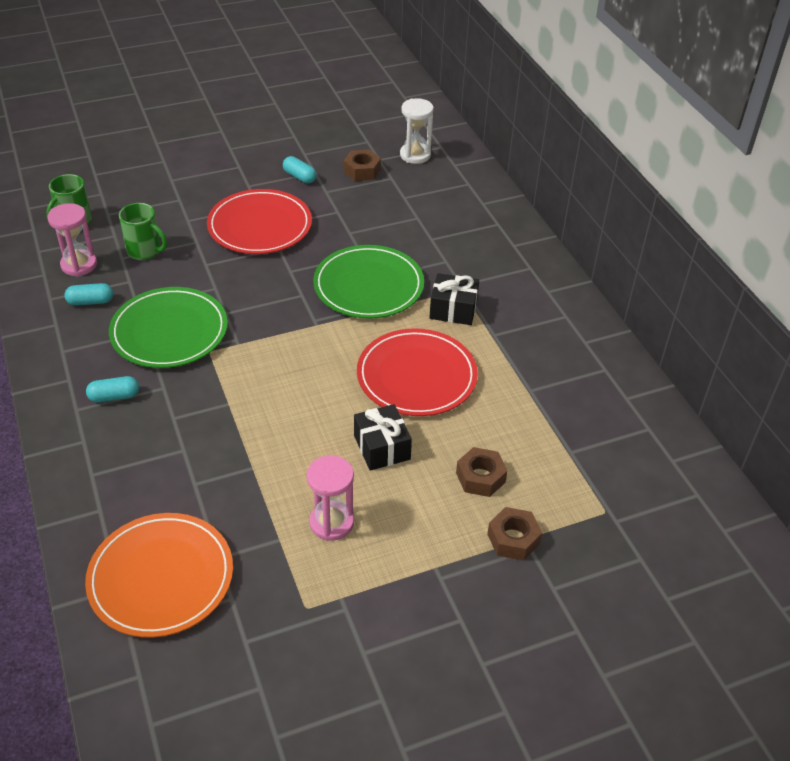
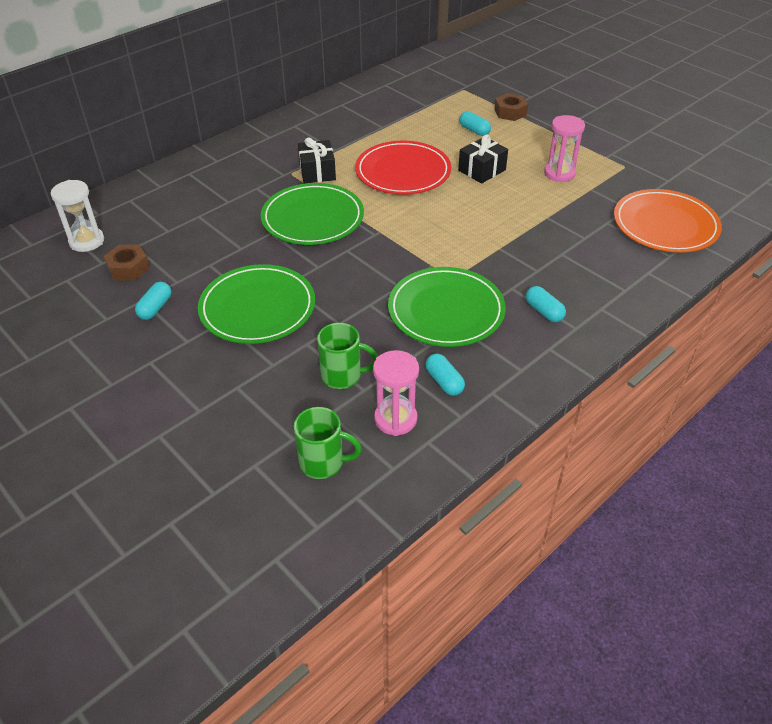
camera: 110 degrees left, 0 degrees up
(145, 251) = (343, 376): green mug -> green mug turned 90 degrees clockwise
(260, 226) = (257, 308): red plate -> green plate
(480, 477) = (474, 130): brown nut -> turquoise capsule

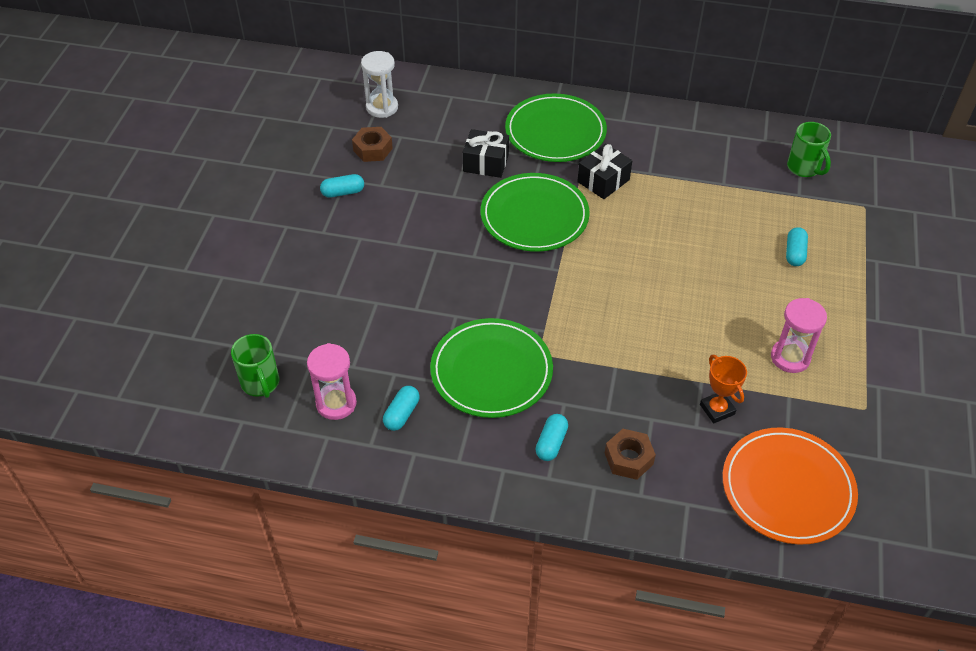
camera: 55 degrees right, 5 degrees up
(257, 308) = (392, 249): green plate -> green plate (555, 132)
(343, 376) = (358, 345): green mug -> green mug (804, 168)
(403, 172) = (664, 237): red plate -> none
(482, 170) = (729, 293): black gift -> black gift (486, 163)
(510, 112) = (863, 265): brown nut -> brown nut (628, 458)
(577, 222) = (717, 409): none -> orange trophy

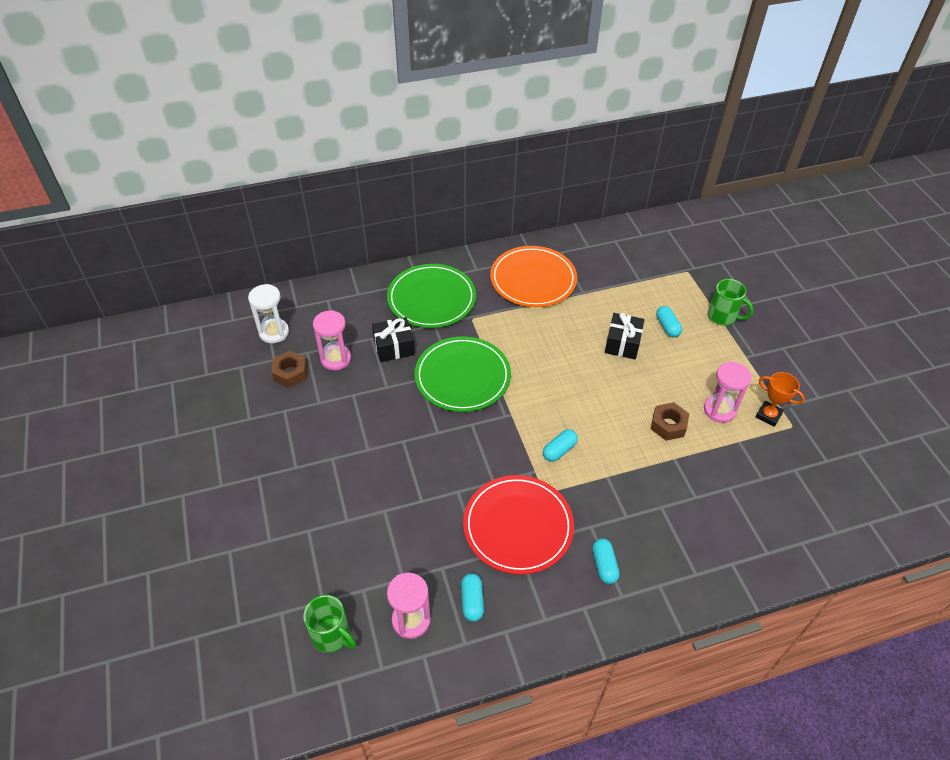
camera: 30 degrees left, 0 degrees up
(343, 192) = (289, 423): turquoise capsule -> turquoise capsule (559, 450)
(423, 152) = (335, 359): none -> pink hourglass
(491, 371) = (518, 526): green plate -> red plate
(603, 181) = (495, 325): black gift -> black gift (622, 343)
(628, 458) = (667, 548): brown nut -> brown nut (668, 425)
(717, 409) = (700, 476): orange trophy -> orange trophy (768, 415)
(787, 488) = (787, 514): orange plate -> orange plate (533, 279)
(804, 168) = (629, 258): green mug -> green mug (722, 317)

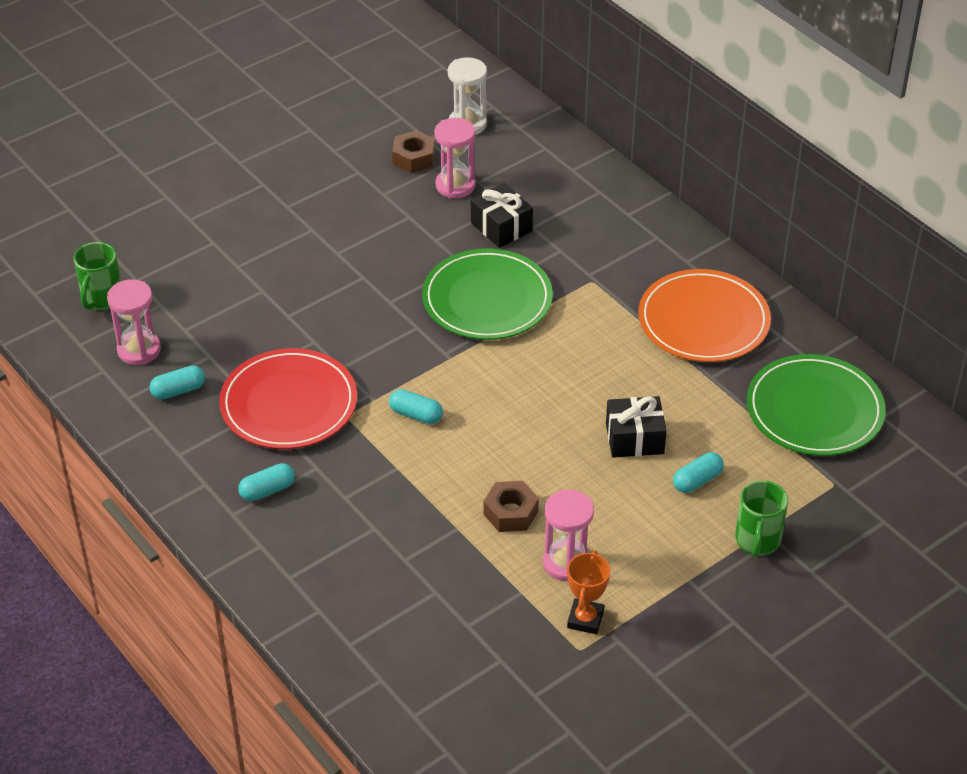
camera: 70 degrees right, 5 degrees down
(431, 299) = (604, 235): green plate -> green plate (814, 410)

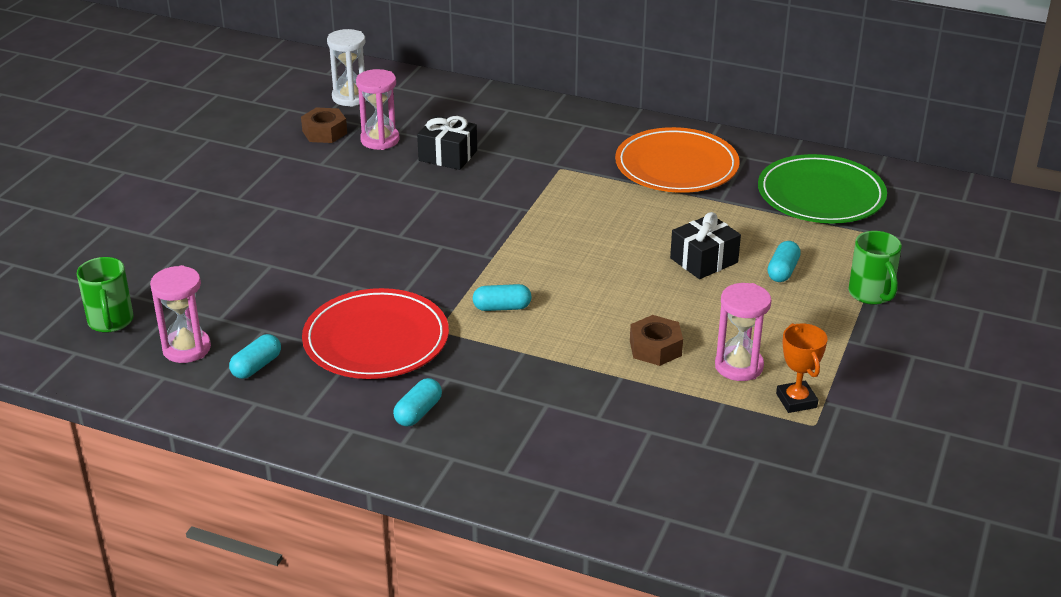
camera: 30 degrees left, 10 degrees down
(487, 299) = (484, 207): green plate -> none

